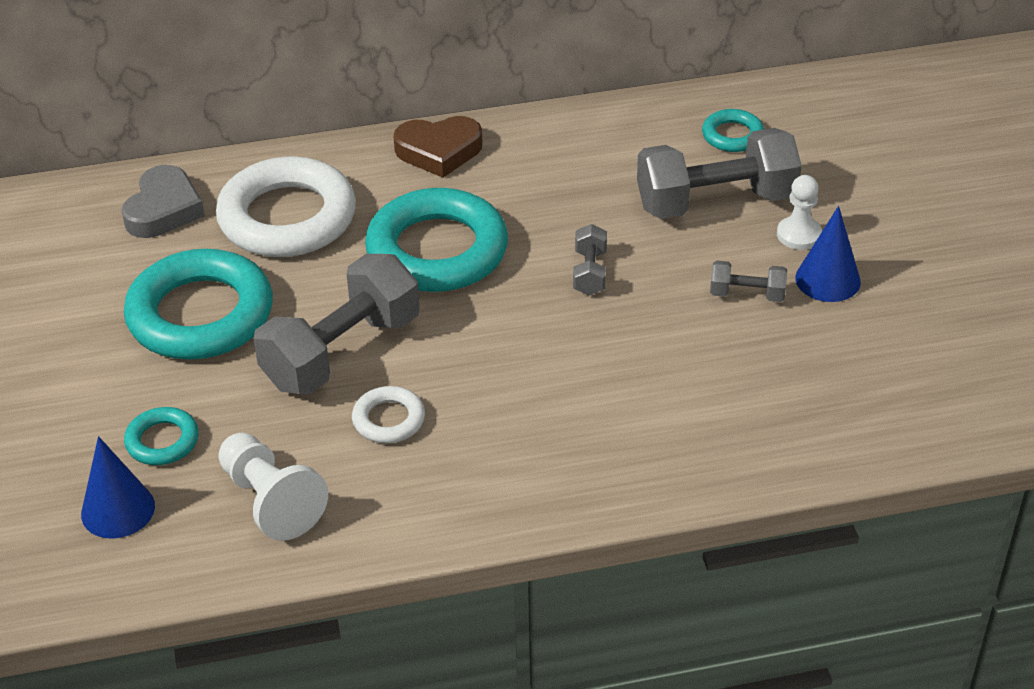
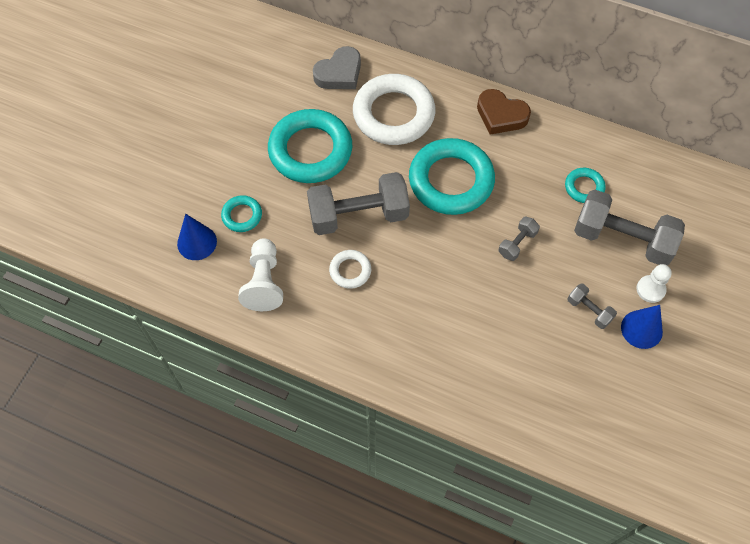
camera: 35 degrees right, 20 degrees up
(732, 135) = (669, 199): turquoise ring -> turquoise ring (584, 187)

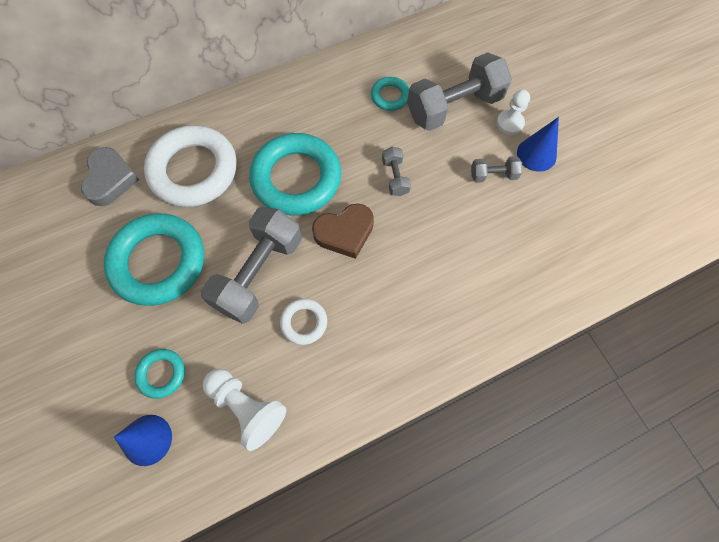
camera: 50 degrees left, 5 degrees up
(501, 115) = (275, 98): brown heart -> brown heart (345, 233)

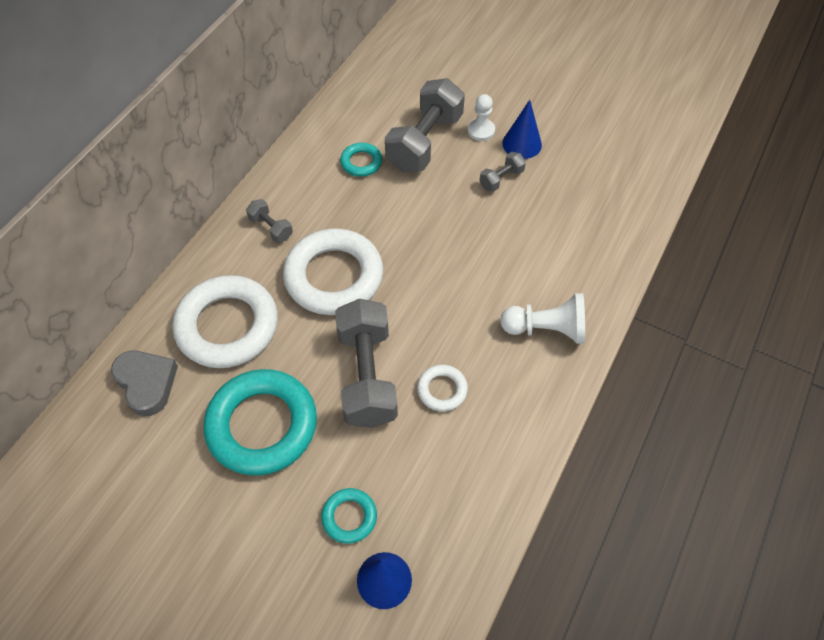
camera: 35 degrees left, 10 degrees down
(246, 407) = (451, 491): white pawn -> white pawn (546, 329)
(296, 178) = (334, 277): turquoise ring -> white ring
(345, 233) = (416, 296): brown heart -> none
(395, 177) = (421, 226): grey dumbbell -> grey dumbbell (271, 228)

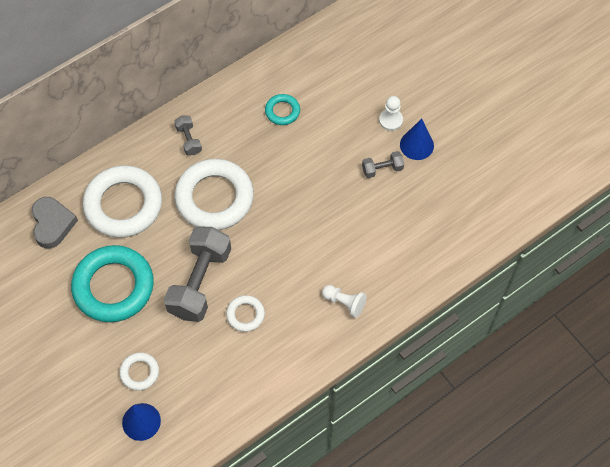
camera: 25 degrees right, 5 degrees up
(349, 517) = (139, 372): turquoise ring -> white ring
(425, 142) = (340, 113): grey dumbbell -> none
(546, 329) = (344, 303): white pawn -> white pawn, size x0.66

